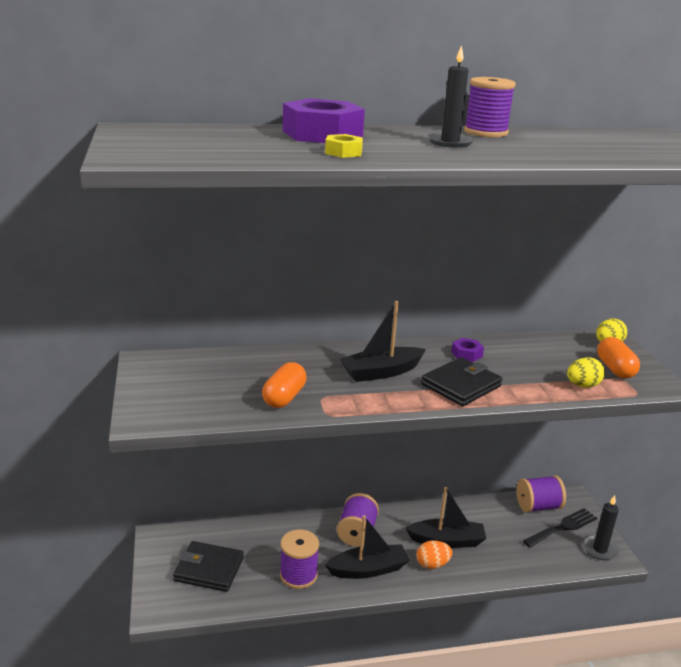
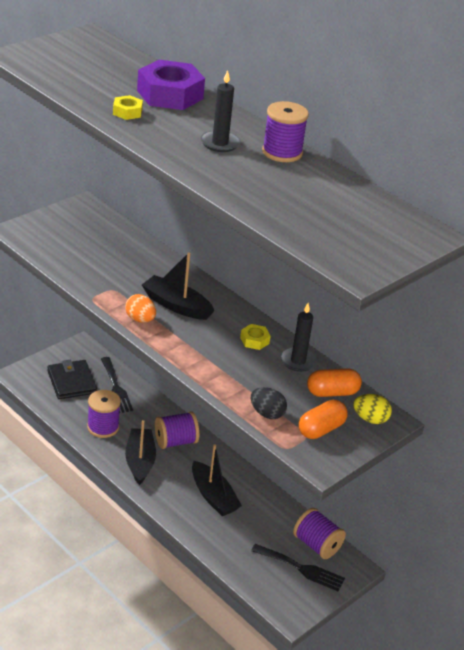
camera: 55 degrees right, 10 degrees up
(247, 540) = (116, 388): none -> black fork
(284, 397) = (95, 274): orange capsule -> orange capsule (332, 392)
(368, 569) = (140, 461): black boat -> black boat turned 135 degrees counterclockwise
(432, 564) = (177, 496): orange egg -> orange egg (140, 319)
(461, 385) = (197, 348): black wallet -> none
(466, 354) = (254, 340): purple nut -> yellow nut
(582, 385) = (267, 414): yellow egg -> black egg
(599, 549) = (293, 601): black candle -> black candle (298, 361)

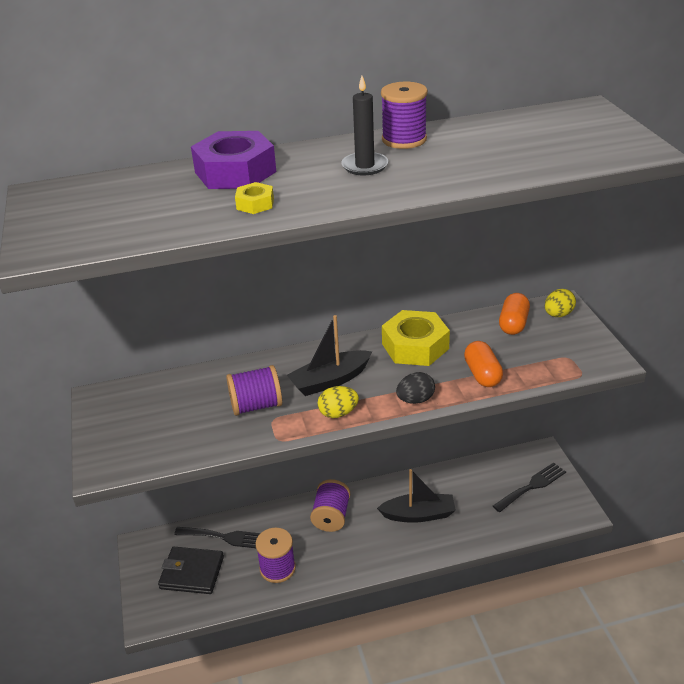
camera: 55 degrees left, 0 degrees up
(140, 319) = (338, 413): orange egg -> yellow egg
(140, 461) = (344, 554): black boat -> none
(254, 340) = (415, 346): yellow nut -> yellow nut, size x2.15
(267, 414) = (528, 371): black egg -> black egg (415, 400)
(298, 361) = (459, 329): black candle -> none
(316, 545) = (508, 466): purple spool -> purple spool (256, 405)
(321, 429) = (562, 346): orange capsule -> orange capsule (482, 374)

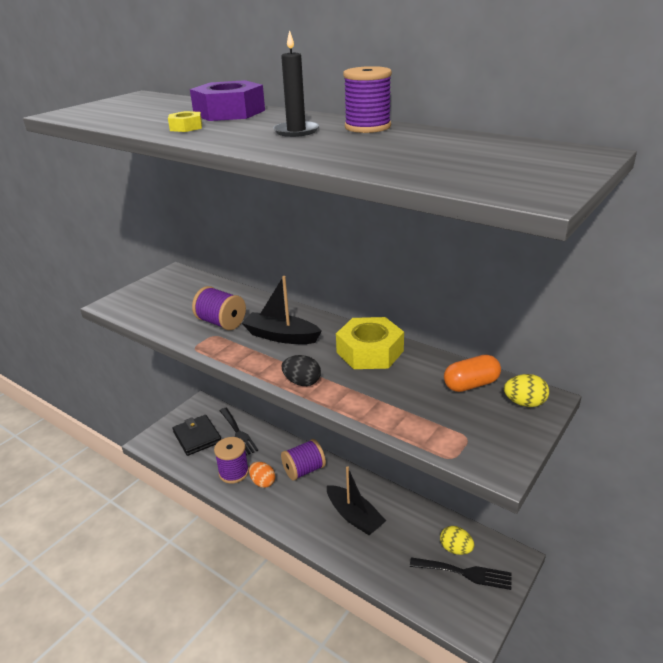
camera: 50 degrees right, 5 degrees down
(314, 553) = (263, 482): none -> orange egg
(338, 413) = (248, 357): yellow egg -> yellow egg (455, 549)
(482, 374) = (376, 400): orange capsule -> none

